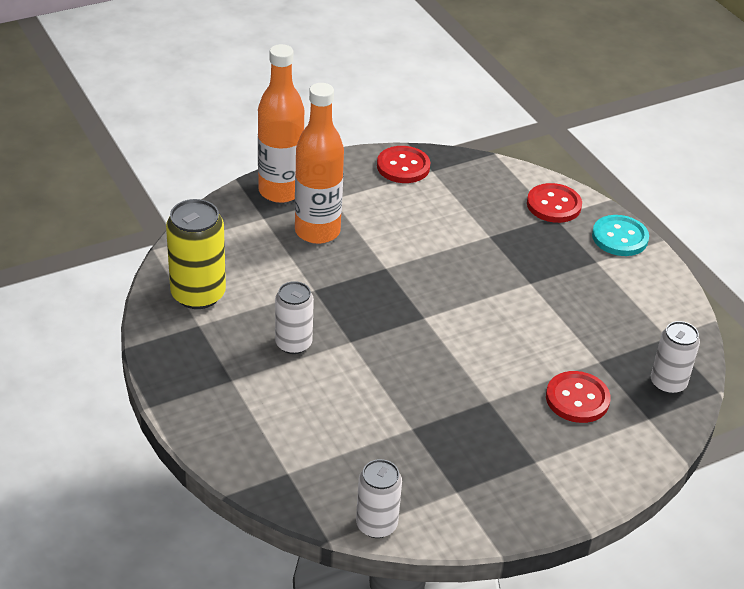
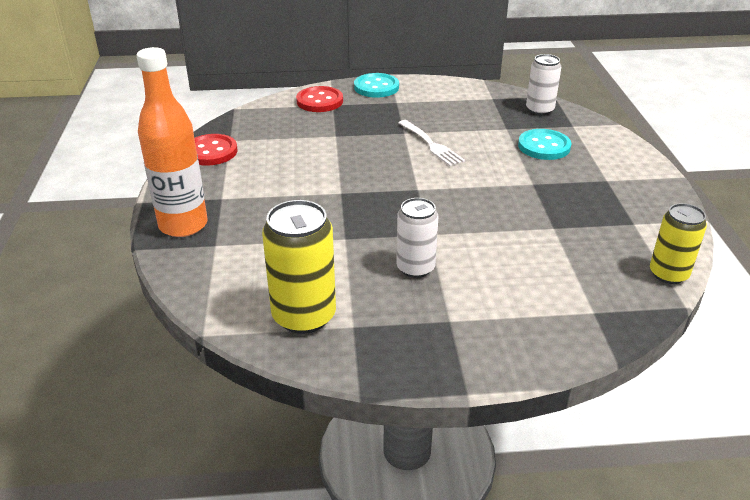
camera: 65 degrees left, 5 degrees down
(317, 231) = (262, 217): orange bottle -> none
(376, 525) = (668, 274): white can -> yellow can
(518, 308) = (431, 144): none -> white fork
(577, 399) = (544, 146): red button -> turquoise button

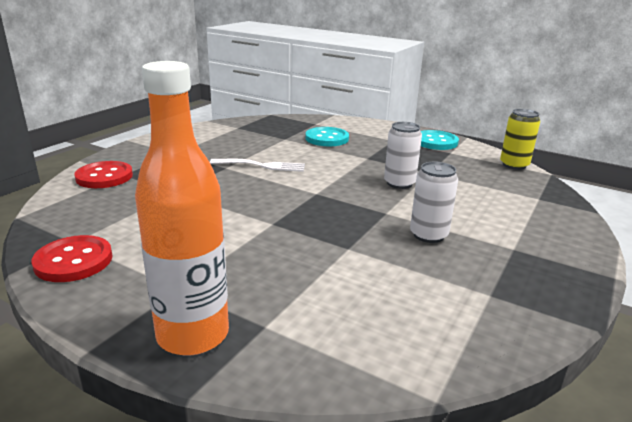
camera: 55 degrees left, 10 degrees down
(304, 316) = (454, 315): yellow can -> none
(376, 87) = (135, 150): turquoise button -> turquoise button (435, 142)
(539, 110) = (280, 123): white can -> white can (399, 183)

